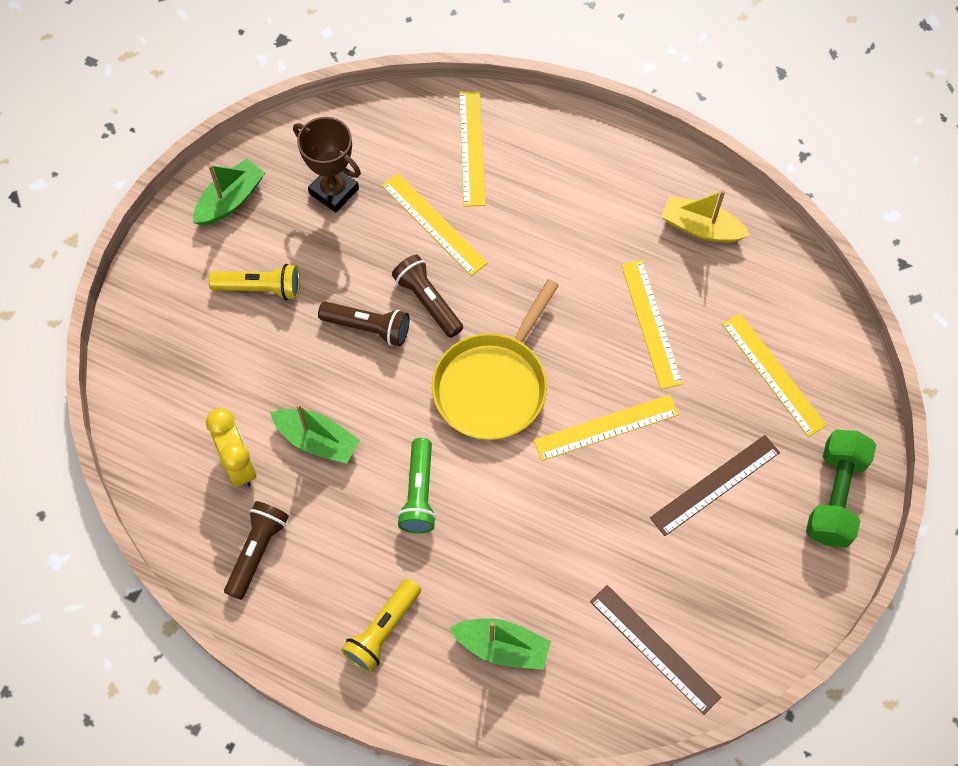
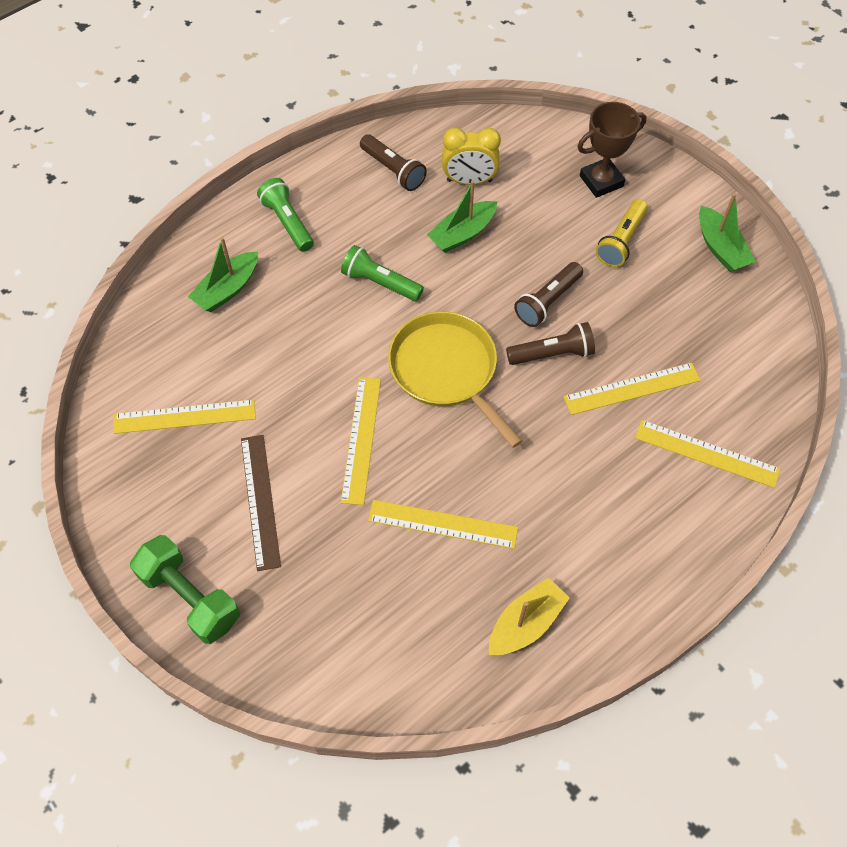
camera: 115 degrees right, 5 degrees down
(334, 191) = (700, 324): brown trophy -> brown trophy (601, 181)
(383, 630) = (288, 222): yellow flashlight -> green flashlight
(654, 648) = (158, 389): brown ruler -> none
(773, 374) = (335, 608): yellow ruler -> yellow ruler (184, 417)

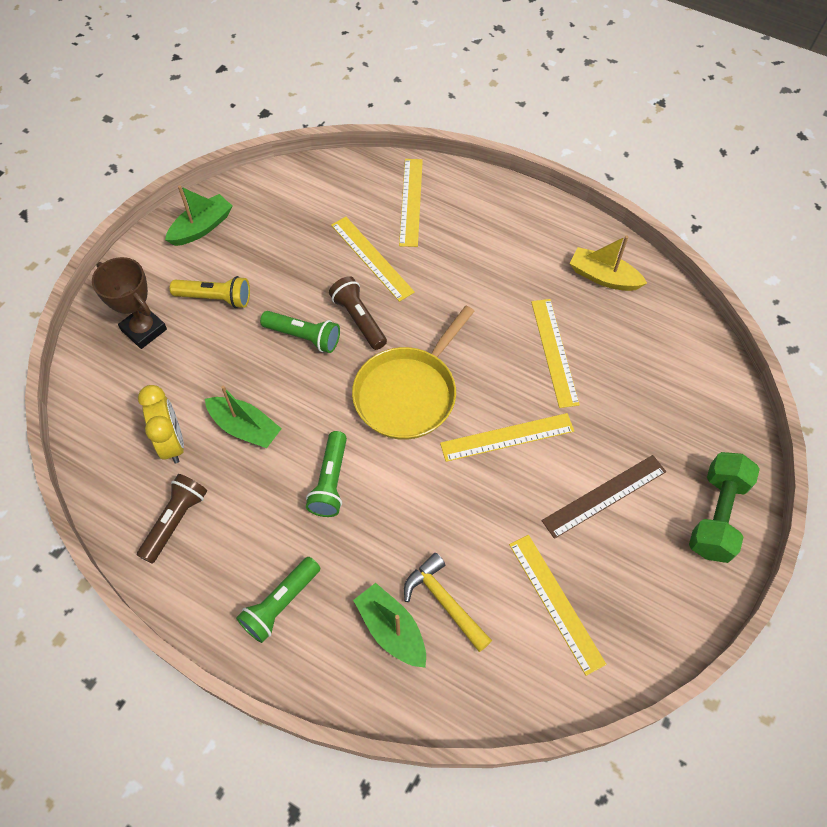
camera: 110 degrees left, 0 degrees up
(227, 289) = (391, 629): green boat -> green boat turned 150 degrees counterclockwise
(230, 333) = (444, 601): none -> yellow hammer
(547, 301) = (303, 337): brown flashlight -> green flashlight

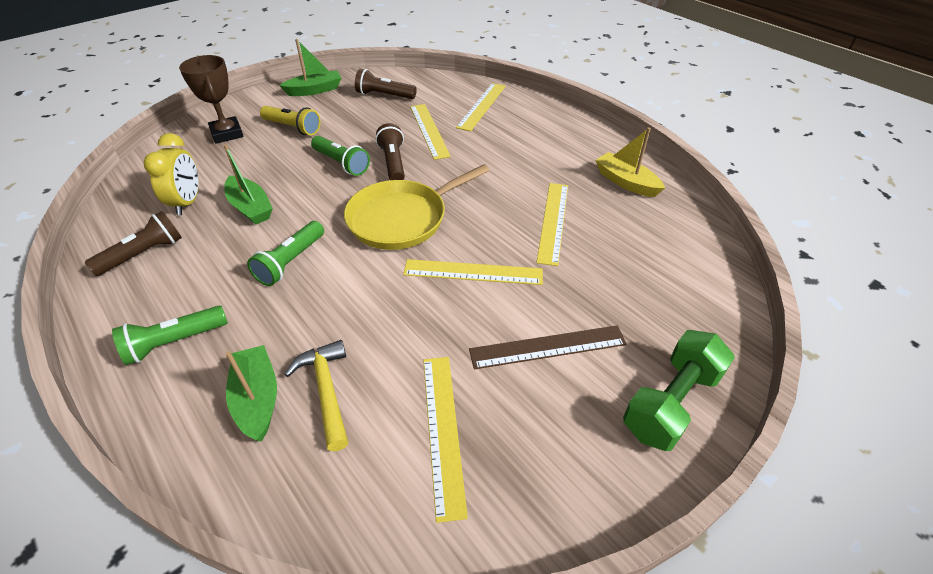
camera: 20 degrees right, 15 degrees down
(291, 214) = (384, 95): none -> brown flashlight

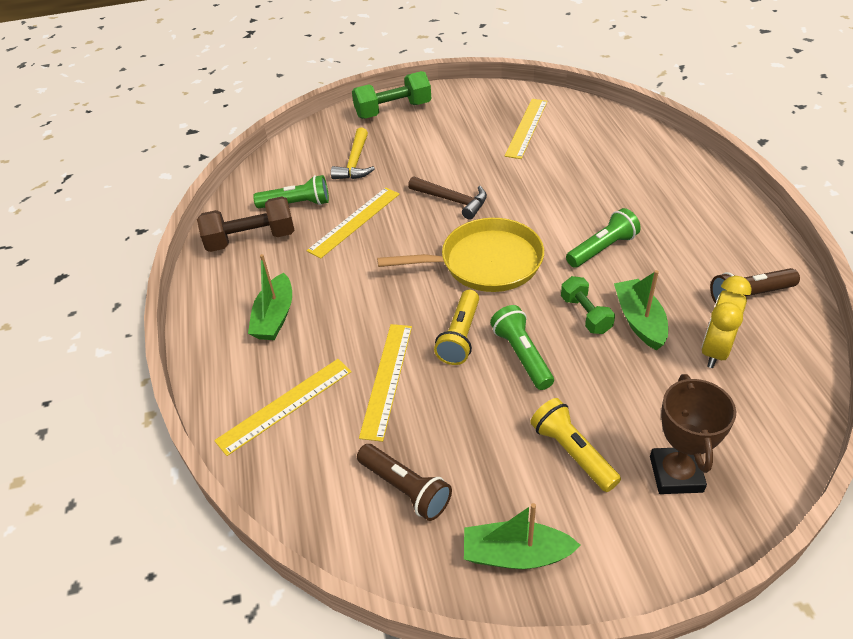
camera: 150 degrees left, 0 degrees up
(174, 342) = (700, 211): green flashlight -> green flashlight (296, 204)
(257, 399) = (636, 165): green boat -> green boat (275, 317)
(298, 201) = (585, 314): none -> green dumbbell
(326, 390) = (590, 159): yellow hammer -> yellow hammer (355, 163)
(393, 163) = (460, 336): brown flashlight -> yellow flashlight
(473, 272) = (452, 201): yellow ruler -> brown hammer
(547, 347) = (437, 147): brown ruler -> none
(626, 182) = (251, 239): yellow boat -> brown dumbbell

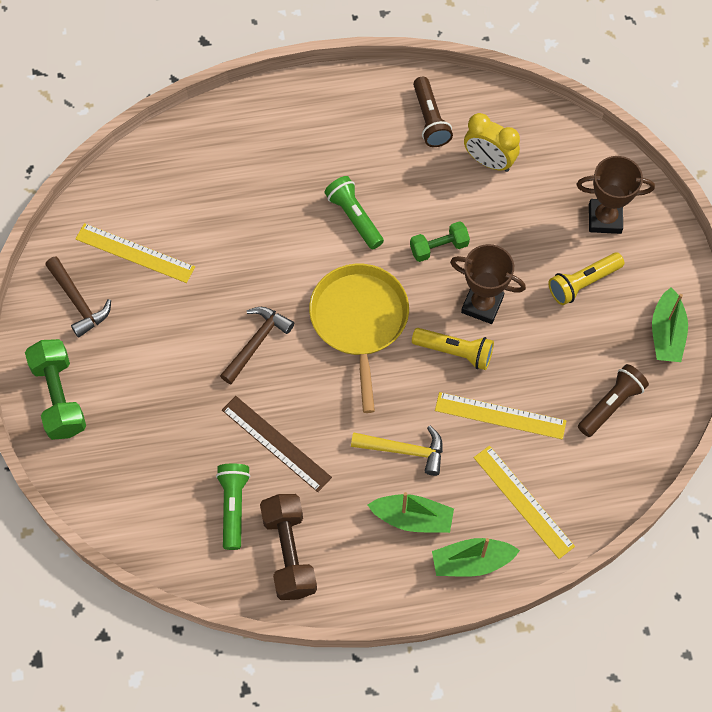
camera: 90 degrees left, 20 degrees up
(354, 222) = (276, 443): yellow ruler -> brown ruler
(355, 163) = (165, 443): yellow hammer -> yellow hammer (404, 450)
(475, 108) = (78, 302): none -> brown hammer
(522, 355) = (482, 304): green flashlight -> brown trophy
(639, 321) = (450, 208): green boat -> green boat (471, 562)

